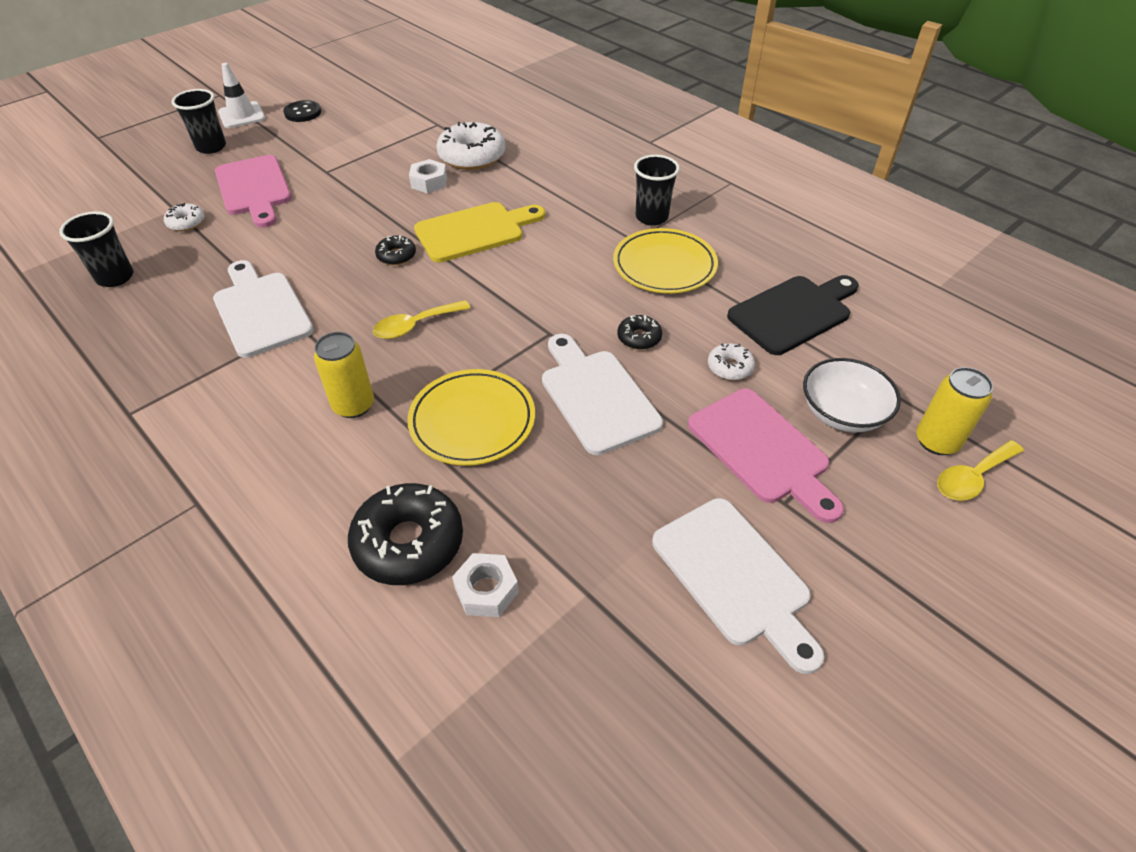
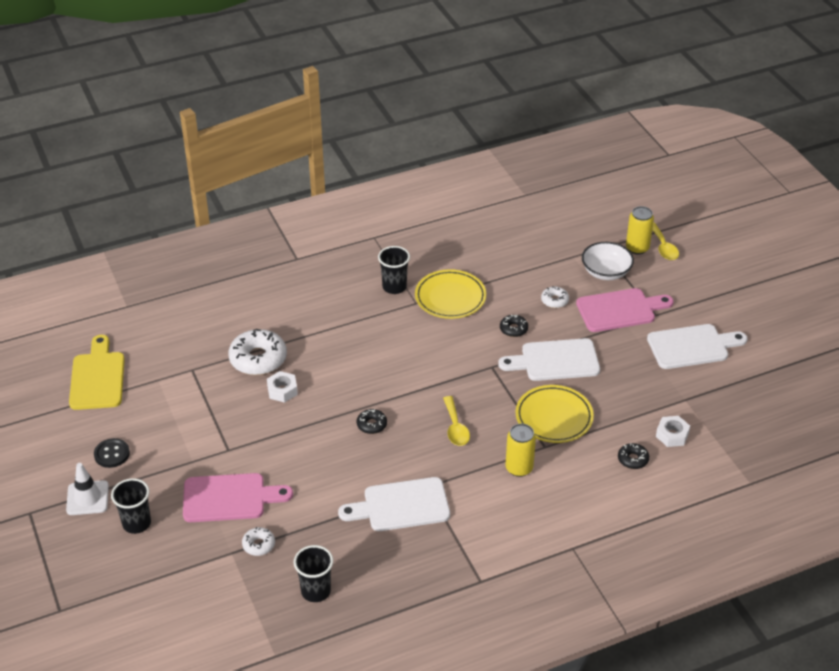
camera: 70 degrees left, 5 degrees down
(408, 542) = (633, 459): black donut -> black donut, size x0.50
(475, 231) = (363, 378): yellow cutting board -> yellow cutting board (97, 377)
(793, 313) = (521, 259): black cutting board -> none

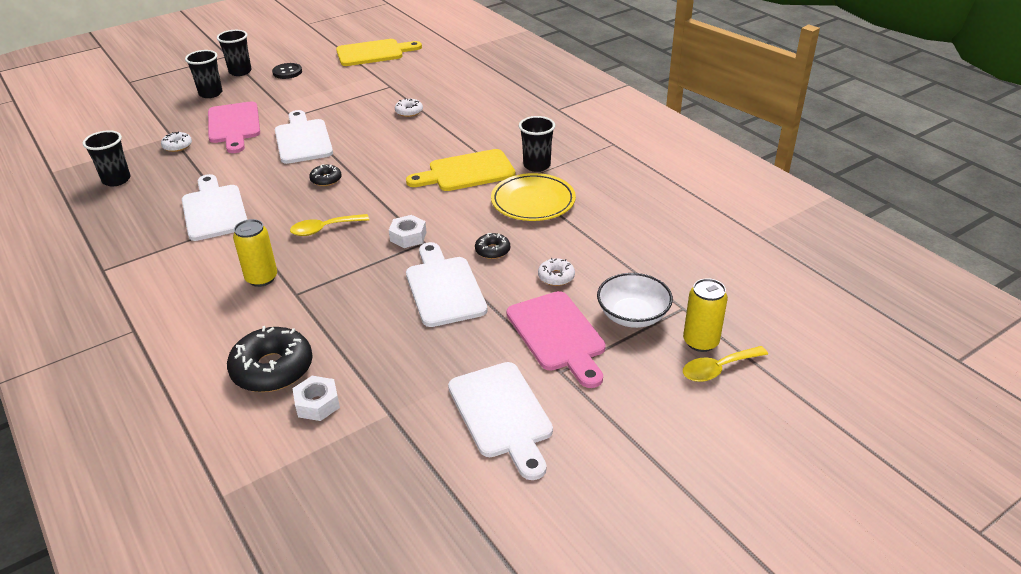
camera: 80 degrees right, 5 degrees down
(87, 498) = (240, 72): white traffic cone -> black cup
(258, 359) = (409, 112): white donut -> white donut, size x0.50
(282, 390) = (368, 129): white nut -> white nut (408, 236)
(285, 441) = (303, 139): none -> white cutting board
(390, 330) = (466, 172): none -> yellow cutting board
(554, 417) = (345, 296): yellow plate -> none
(633, 459) = (272, 369): black donut -> black donut, size x1.98

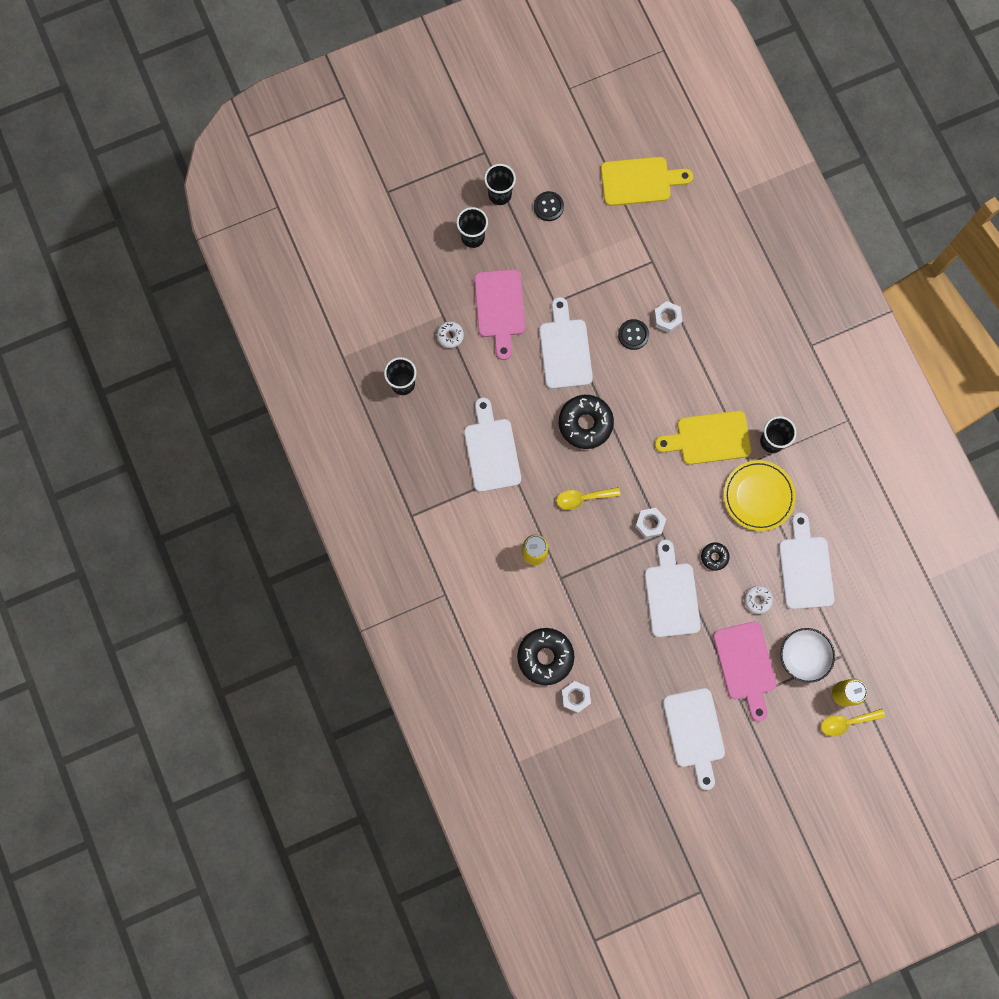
camera: 10 degrees right, 40 degrees up
(326, 180) = (585, 423): black donut -> black donut, size x1.98
(375, 124) = (633, 335): none -> black button
(409, 112) = (667, 318): white donut -> white nut
(606, 244) = (805, 568): none -> white cutting board

